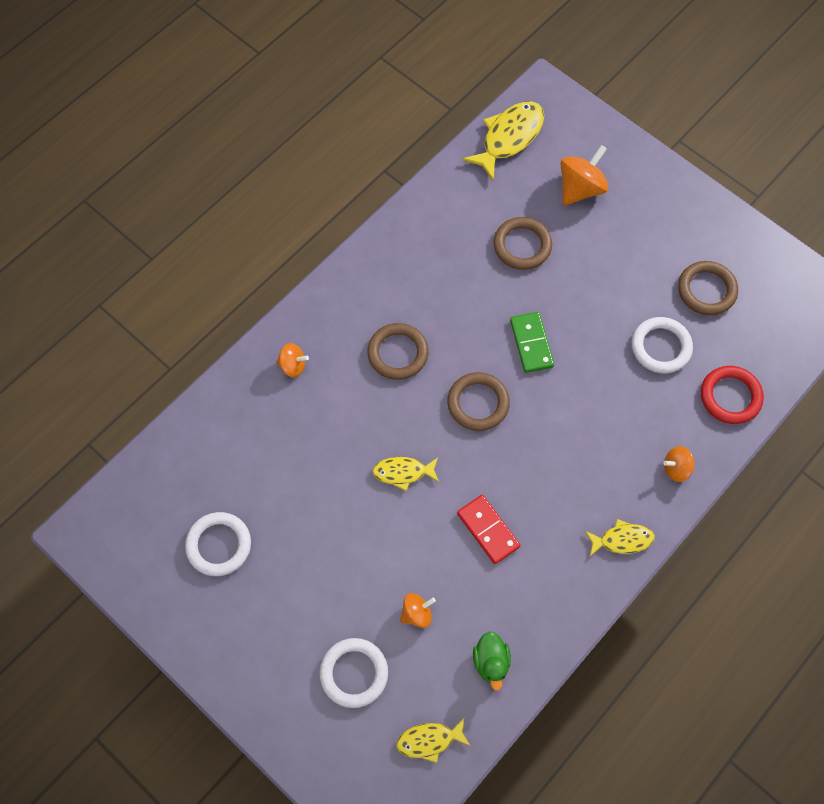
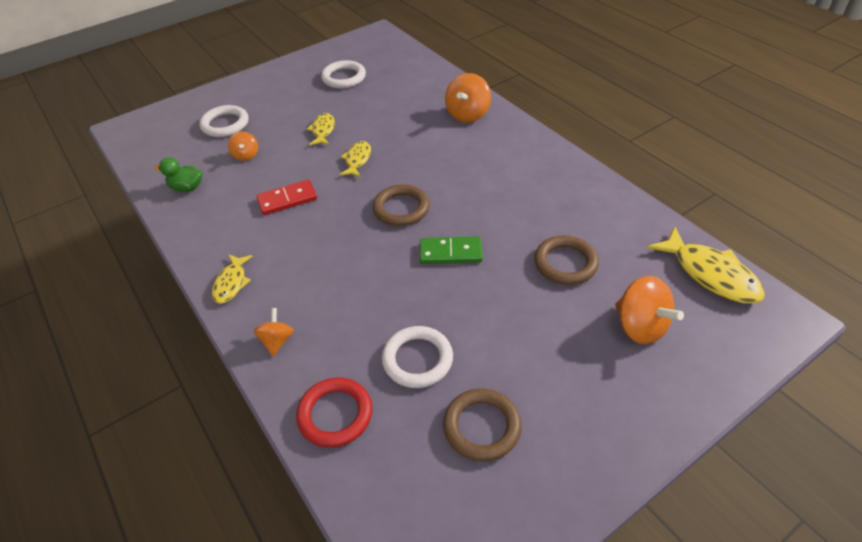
camera: 105 degrees right, 20 degrees down
(293, 366) = (468, 114): orange spinning top -> orange spinning top, size x1.72
(398, 353) = (464, 167): brown ring -> none
(429, 740) = (158, 152): yellow fish -> yellow fish (323, 130)

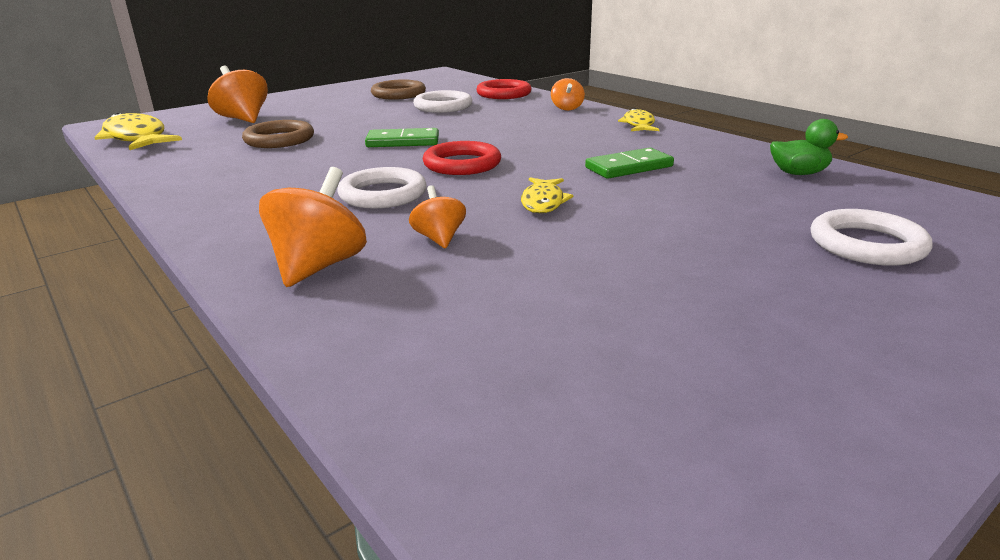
camera: 175 degrees right, 20 degrees down
(246, 155) = (751, 204): orange spinning top -> orange spinning top (439, 238)
(287, 199) = (629, 167): red domino -> green domino
(323, 130) = (635, 237): yellow fish -> none
(344, 78) = (667, 356): white ring -> white ring (383, 194)
(401, 208) = (462, 164): brown ring -> red ring

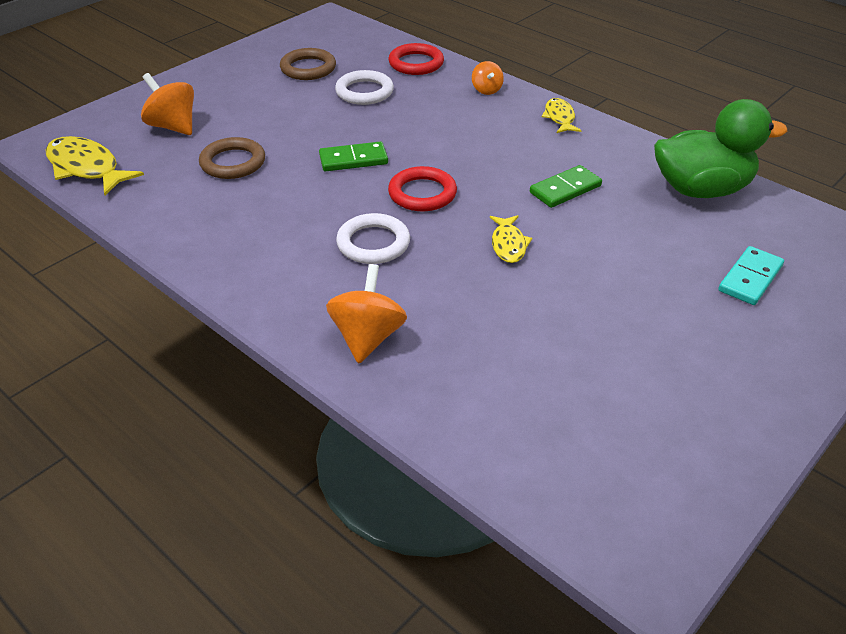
camera: 10 degrees left, 15 degrees up
(439, 238) = (443, 297): orange spinning top -> none
(798, 173) = (701, 189): green duck -> green duck, size x2.15
(867, 244) = (750, 278): white ring -> turquoise domino

